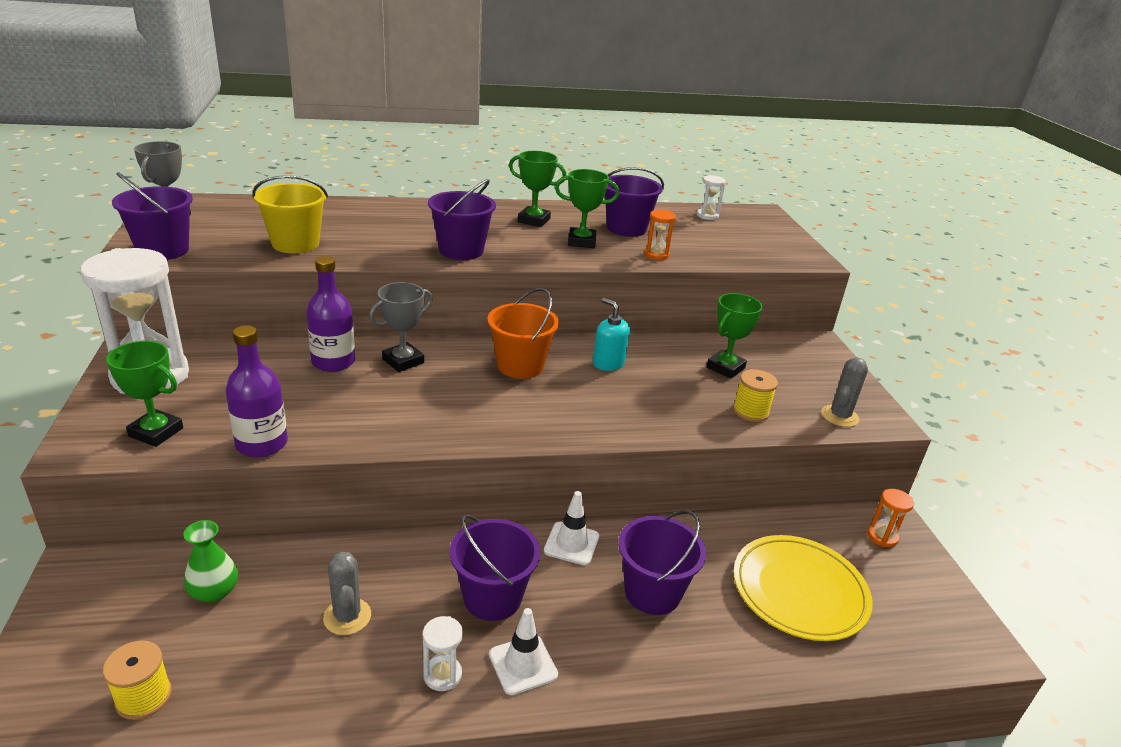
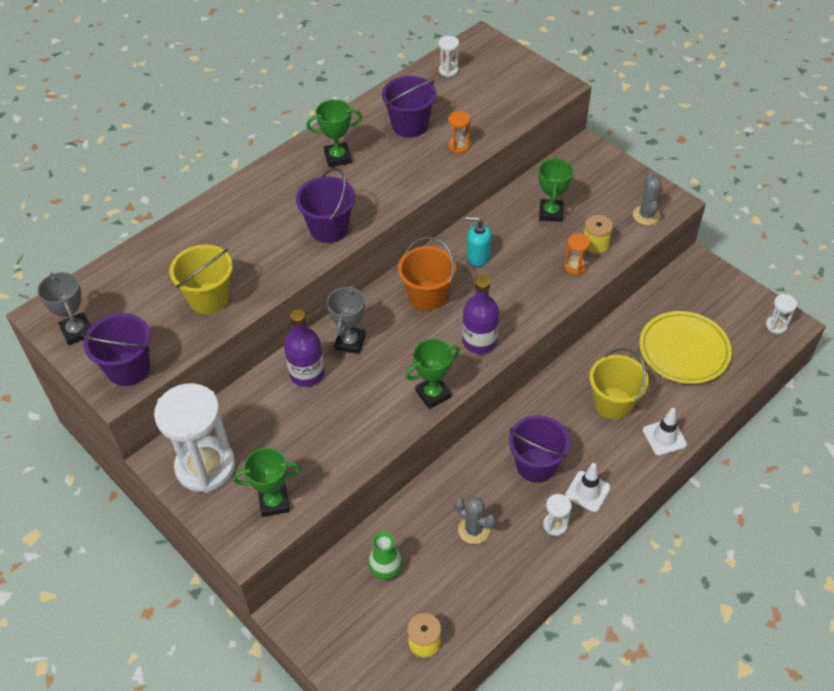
camera: 30 degrees left, 20 degrees up
(262, 444) = (348, 466): purple bottle -> purple bottle (479, 341)
(571, 543) = (544, 401): white traffic cone -> white traffic cone (664, 437)
(581, 242) = (396, 163): green trophy -> green trophy (433, 394)
(652, 592) = (613, 403): purple bucket -> yellow bucket
(882, 537) = (700, 281): orange hourglass -> orange hourglass (575, 267)
(961, 636) = (776, 325): none -> white hourglass

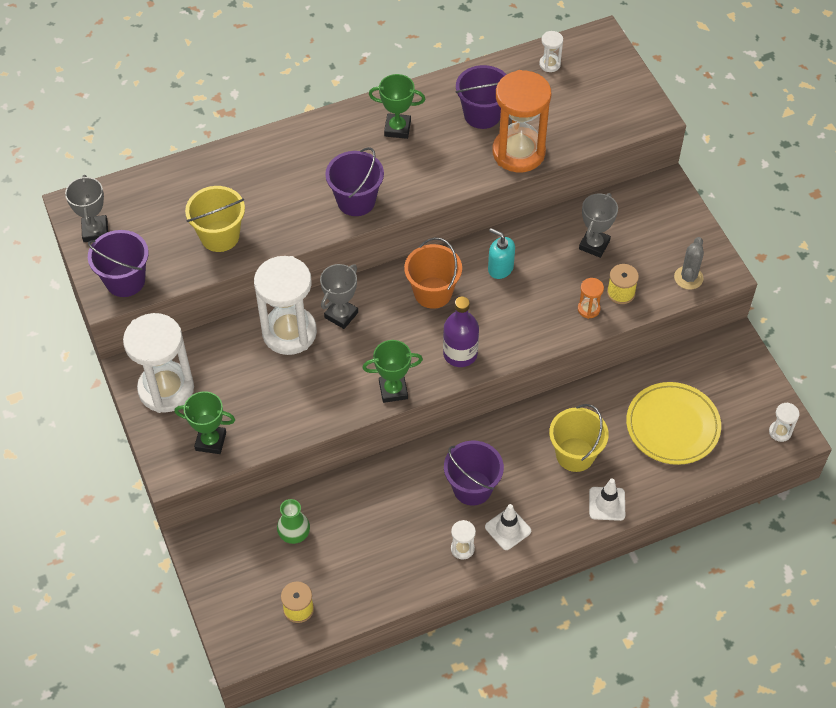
camera: 20 degrees right, 5 degrees up
(307, 373) = (289, 332): purple bottle -> white hourglass
(458, 146) = (518, 152): orange hourglass -> orange hourglass, size x2.39
(473, 530) = (387, 527): grey cactus -> none
(551, 213) = (594, 245): green trophy -> grey trophy

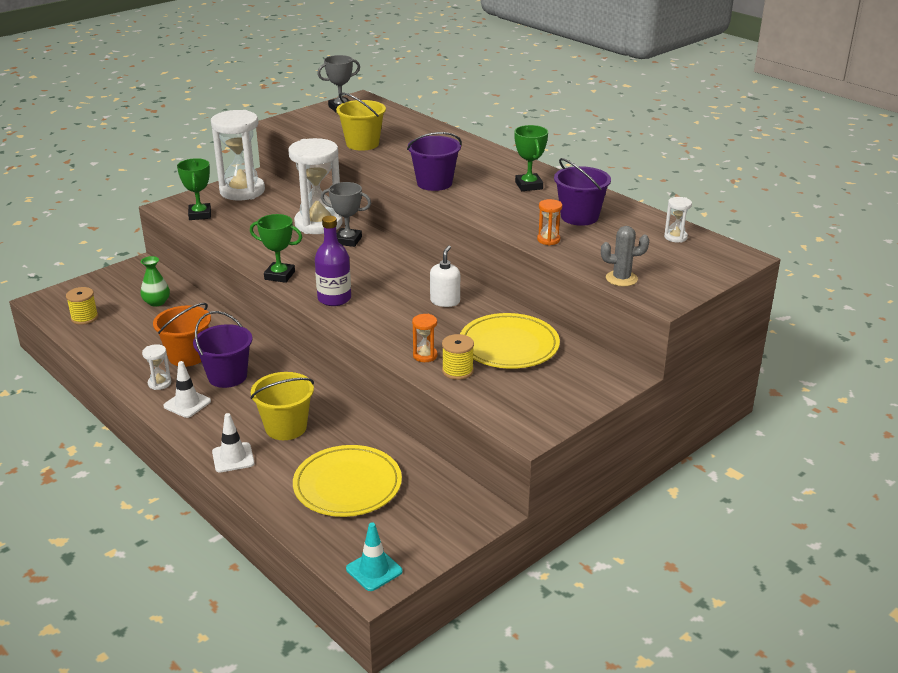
camera: 70 degrees right, 25 degrees down
(125, 280) = (301, 123): purple bucket -> none
(393, 390) = (279, 275): green trophy -> green trophy turned 45 degrees counterclockwise
(433, 292) = (396, 274): orange bucket -> orange bucket (187, 356)
(500, 268) = (445, 301): turquoise soap dispenser -> white soap dispenser
(518, 152) = (548, 240): orange hourglass -> orange hourglass, size x0.42
(594, 245) = (509, 345): grey trophy -> yellow plate
(688, 278) = (505, 410): grey cactus -> grey cactus (621, 279)
(780, 432) = (374, 570): white hourglass -> turquoise traffic cone

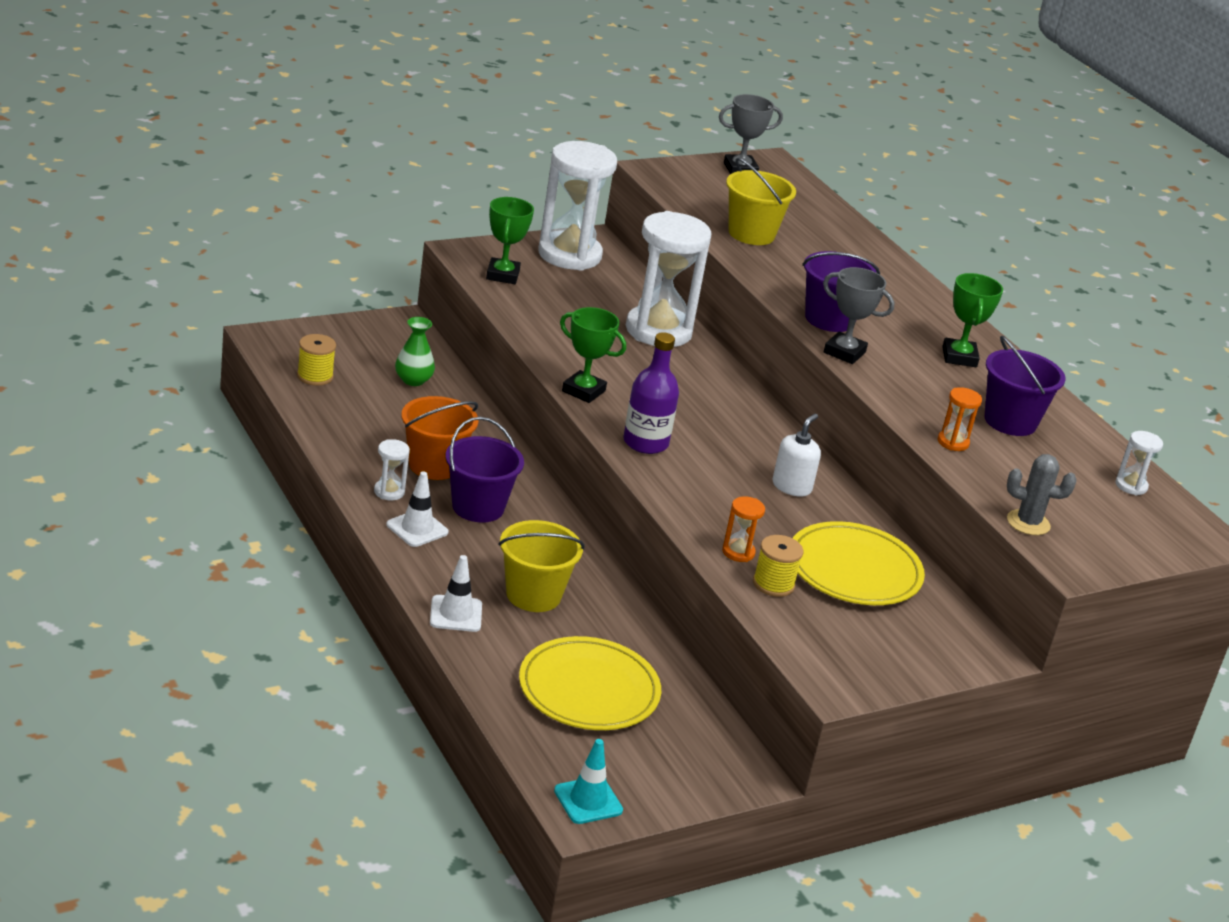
camera: 10 degrees right, 0 degrees up
(348, 240) = (690, 366): grey trophy -> grey trophy (844, 352)

